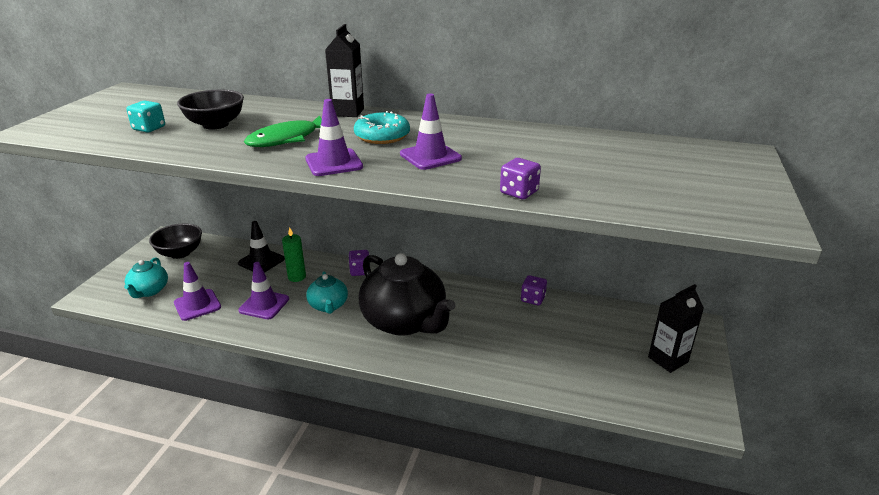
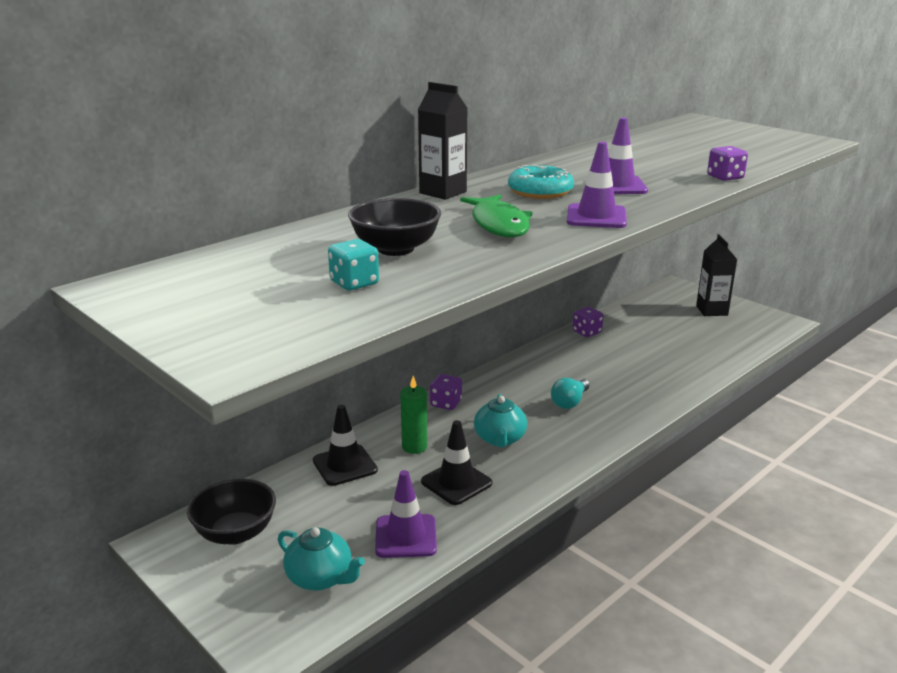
camera: 60 degrees left, 5 degrees down
(264, 305) = (456, 482): purple traffic cone -> black traffic cone
(328, 306) = (500, 439): turquoise teapot -> turquoise teapot turned 75 degrees clockwise
(404, 321) = (569, 402): black teapot -> turquoise light bulb

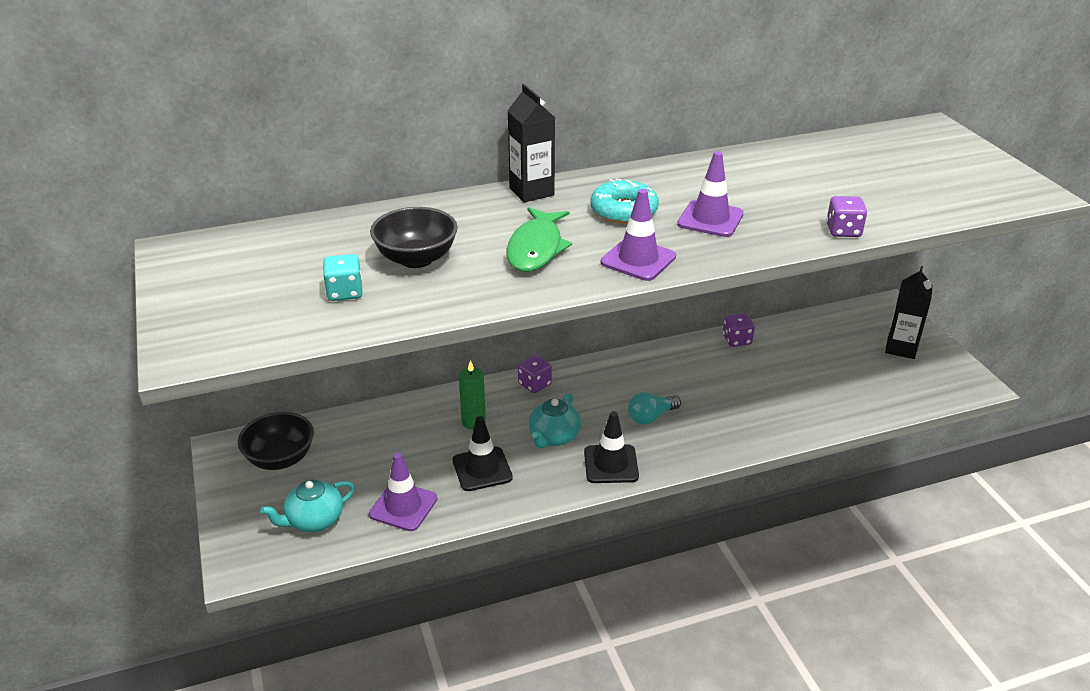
camera: 25 degrees right, 10 degrees up
(320, 578) = (314, 520): turquoise teapot -> turquoise teapot turned 90 degrees clockwise
(345, 465) = (403, 422): black traffic cone -> black traffic cone (611, 464)

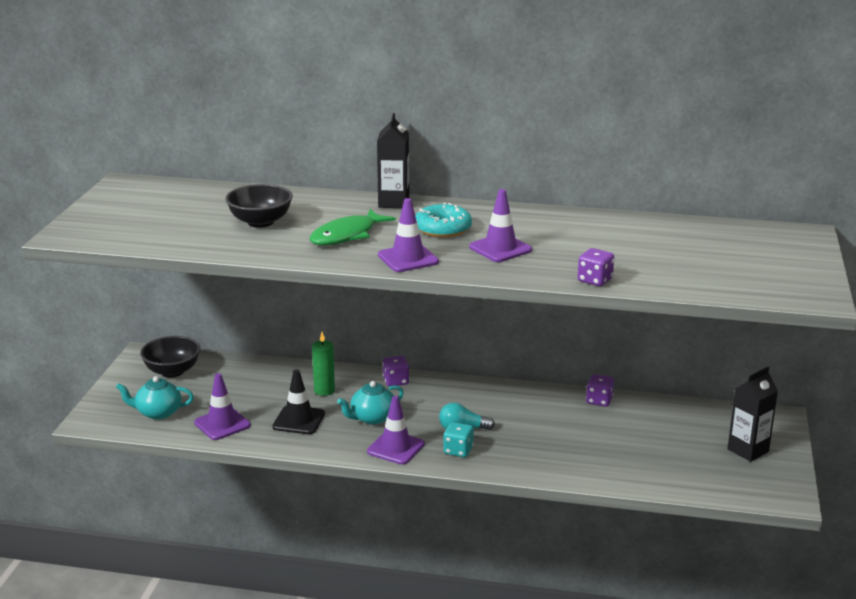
camera: 30 degrees right, 10 degrees down
(345, 292) = (192, 229): turquoise dice -> turquoise dice (458, 450)
(611, 464) = (396, 448): black traffic cone -> purple traffic cone

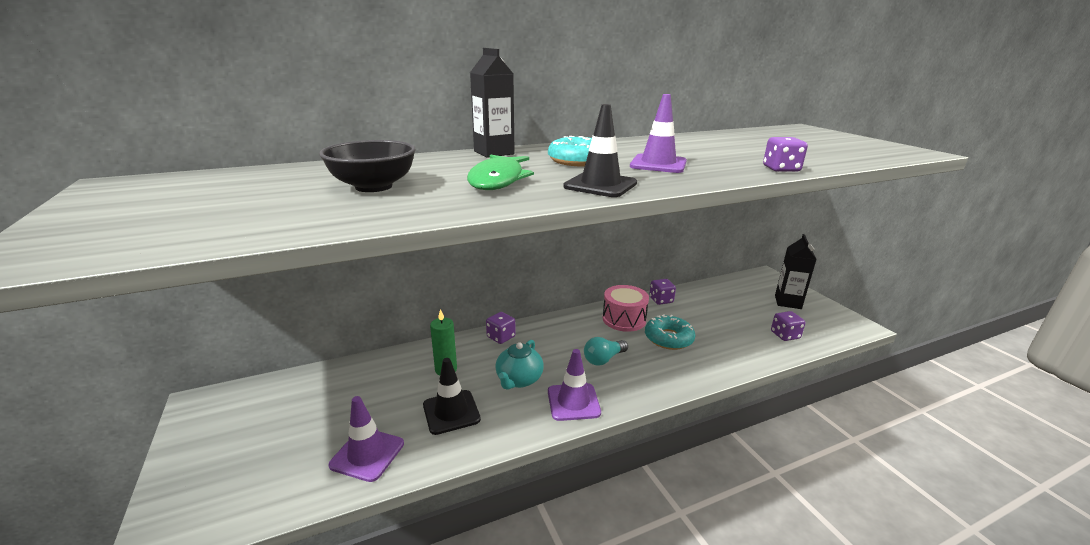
camera: 35 degrees left, 0 degrees up
(158, 412) = (268, 475): turquoise teapot -> none
(172, 371) = (252, 410): black bowl -> none
(408, 259) = (600, 185): purple traffic cone -> black traffic cone
(458, 450) = (625, 381): turquoise dice -> none
(531, 405) = (624, 319): none -> pink drum
(550, 435) = (668, 338): none -> turquoise donut
(679, 475) = (785, 335): none -> purple dice

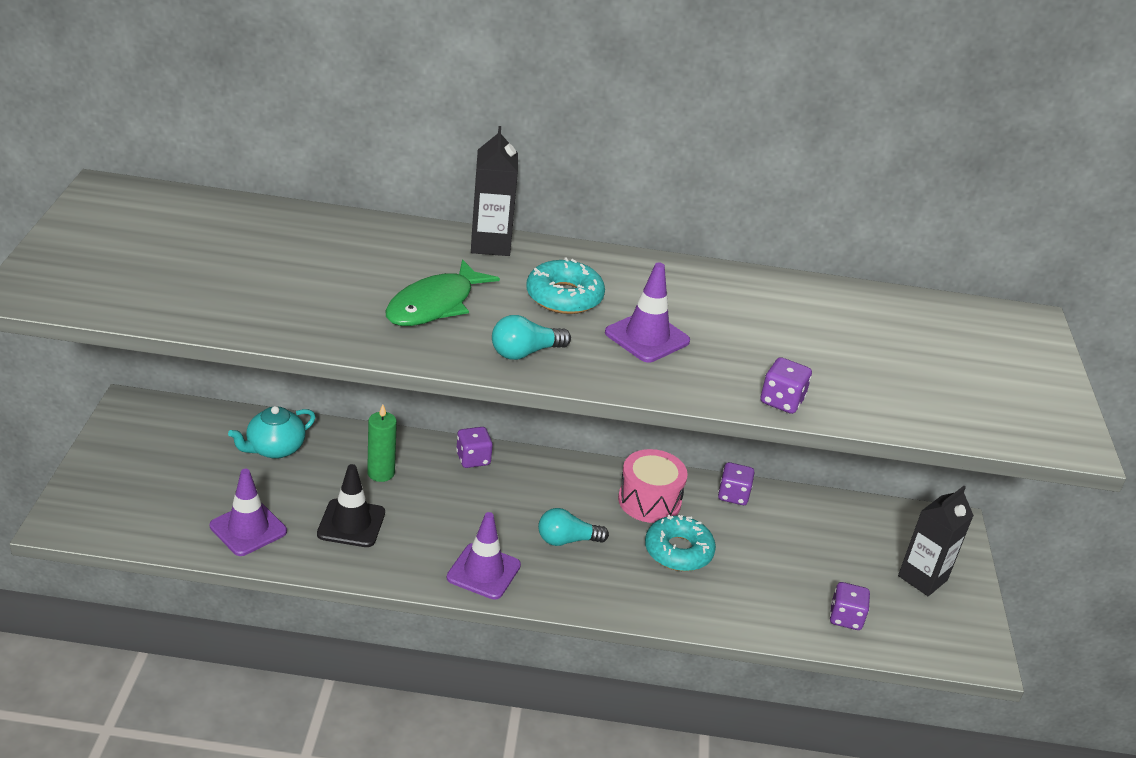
camera: 25 degrees right, 10 degrees up
(374, 187) = (310, 275): black bowl -> none
(519, 379) = (448, 520): turquoise teapot -> turquoise teapot (275, 448)
(600, 185) = (525, 352): black traffic cone -> turquoise light bulb

